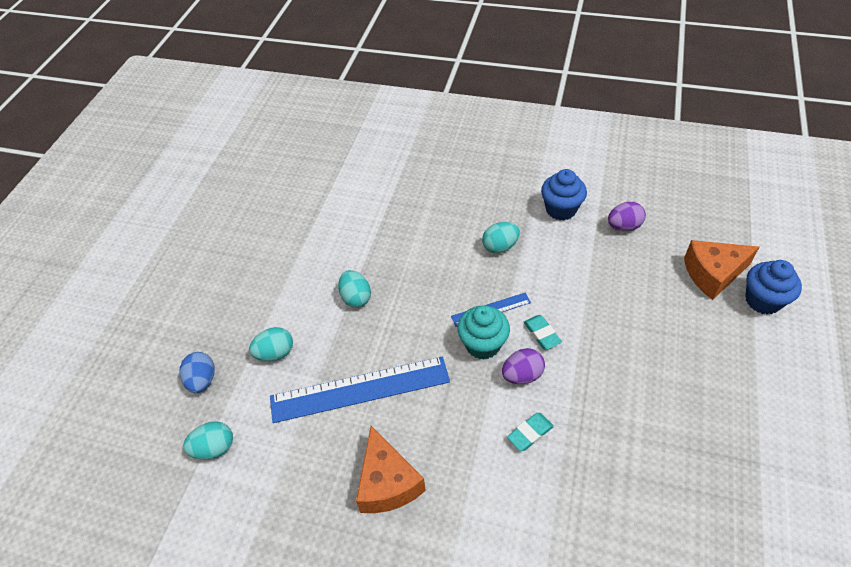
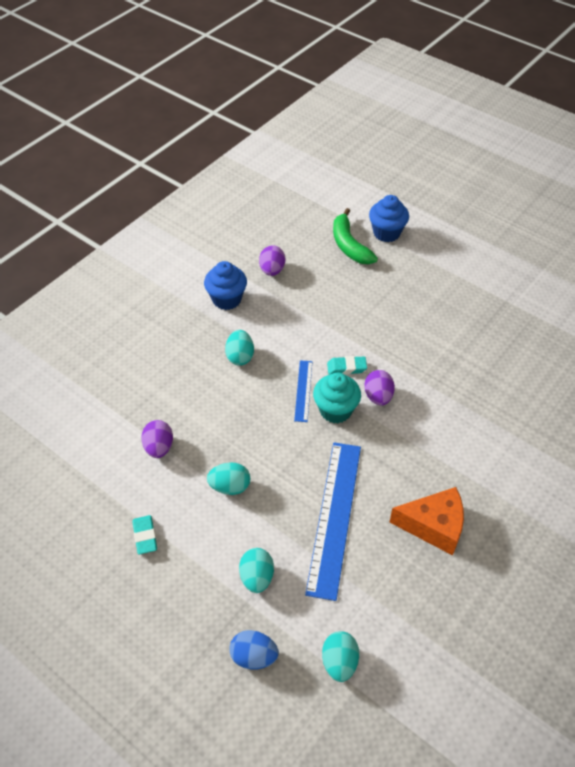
camera: 70 degrees left, 0 degrees up
(371, 234) = (159, 447): none -> purple egg
(530, 433) = (431, 413): turquoise eraser -> turquoise eraser (145, 536)
(713, 274) = (349, 245): orange cheese -> green banana

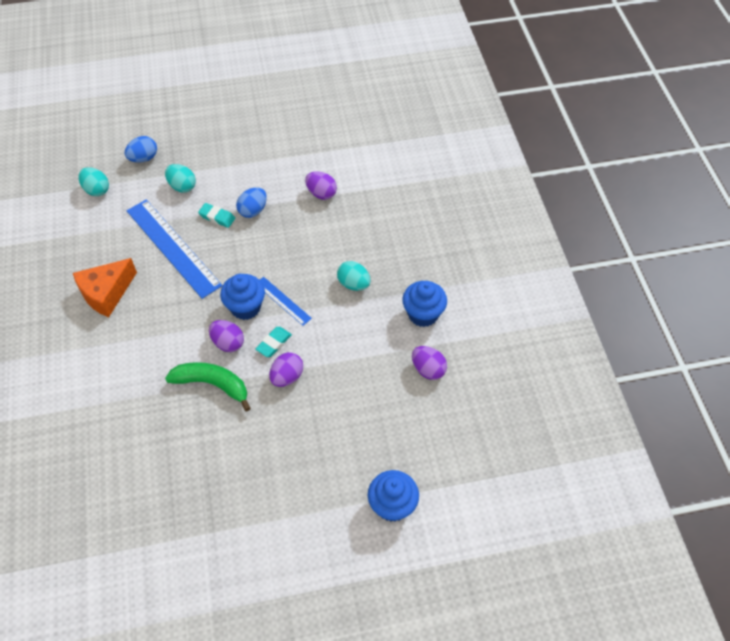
camera: 130 degrees right, 5 degrees up
(145, 536) = (265, 154): turquoise eraser -> turquoise eraser (217, 217)
(230, 487) = (253, 210): turquoise egg -> blue egg
(335, 410) = (245, 307): turquoise cupcake -> blue cupcake
(349, 245) = (405, 456): green banana -> green banana (212, 384)
(364, 340) = (287, 377): none -> purple egg

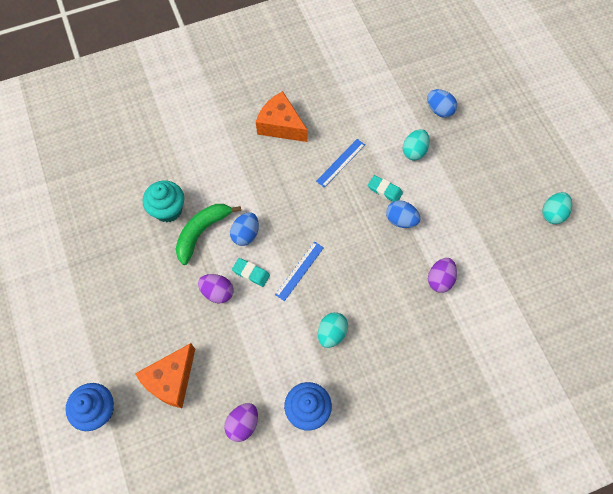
camera: 80 degrees right, 10 degrees up
(96, 190) = (391, 84): turquoise egg -> turquoise egg (552, 213)
(173, 247) = (340, 163): blue ruler -> blue ruler, size x0.49
(174, 416) = (168, 210): none -> turquoise cupcake
(212, 384) = (202, 232): green banana -> green banana turned 150 degrees counterclockwise
(217, 217) = (384, 190): turquoise eraser -> turquoise eraser turned 75 degrees counterclockwise
(228, 343) = (246, 234): purple egg -> blue egg
(245, 307) = (286, 240): blue cupcake -> none
(373, 430) = (171, 380): none -> orange cheese

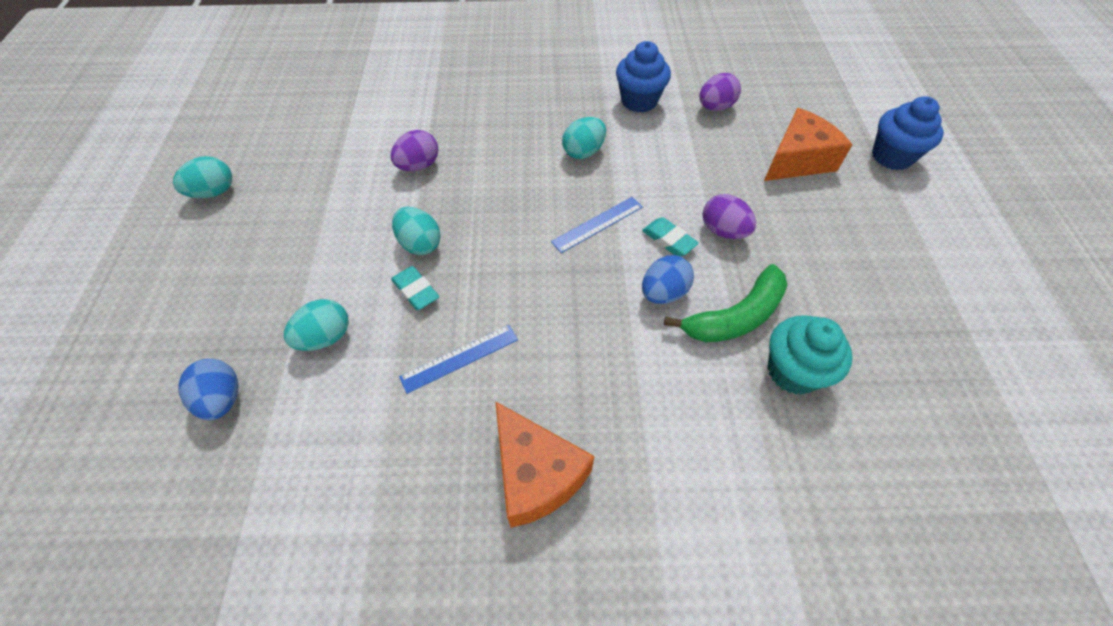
camera: 160 degrees left, 10 degrees down
(401, 220) = (420, 244): blue egg -> turquoise egg

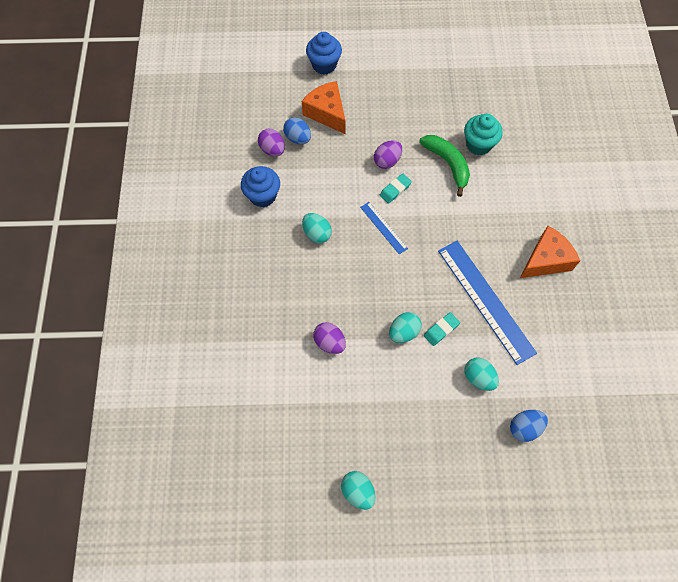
camera: 90 degrees left, 10 degrees up
(460, 358) = (485, 300): blue ruler -> blue ruler, size x2.05
(663, 293) = (434, 196): blue egg -> blue egg (298, 138)

